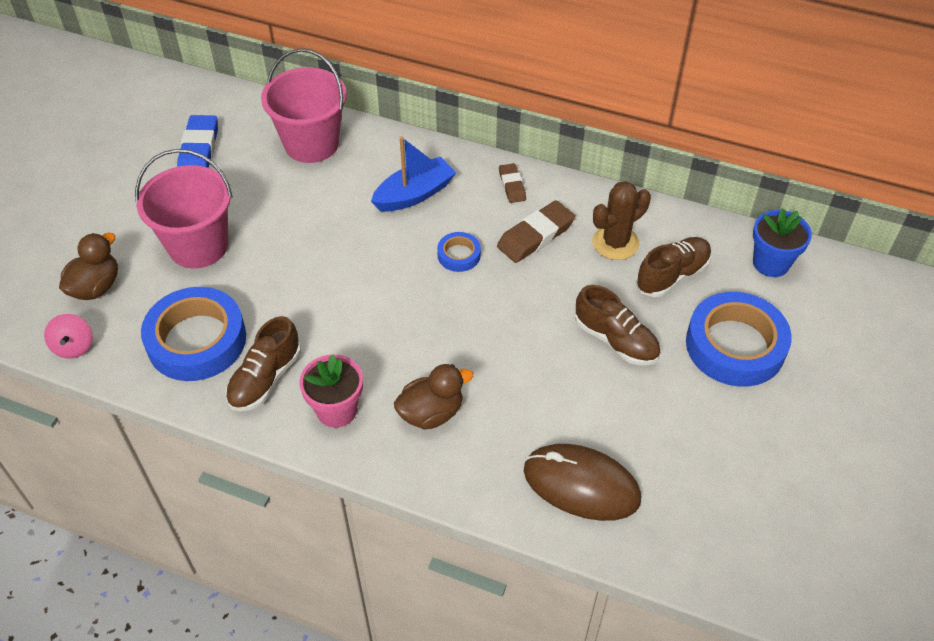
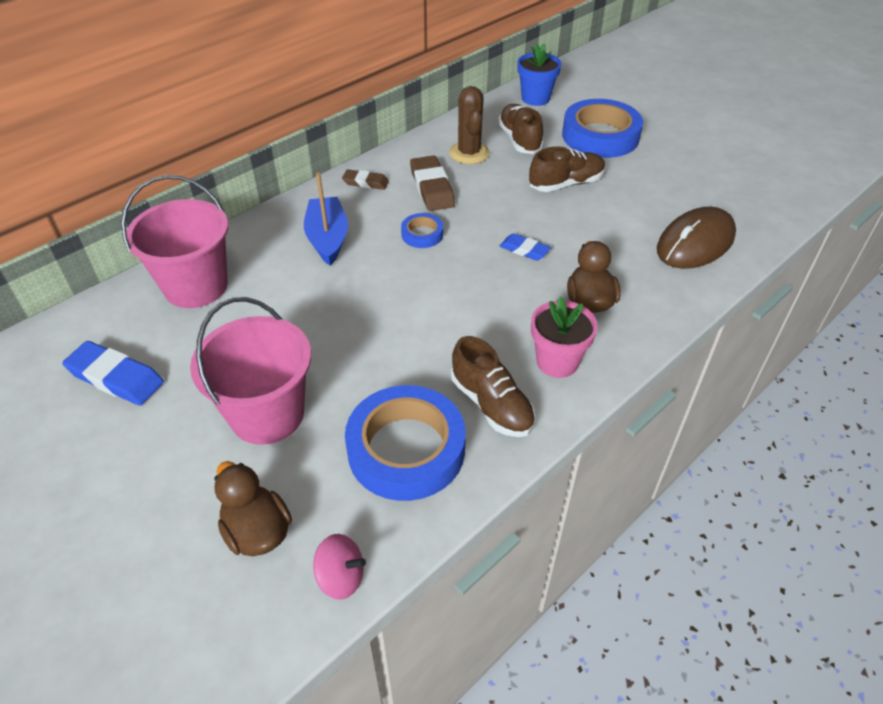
camera: 65 degrees left, 5 degrees down
(481, 339) = (524, 250): none -> blue eraser

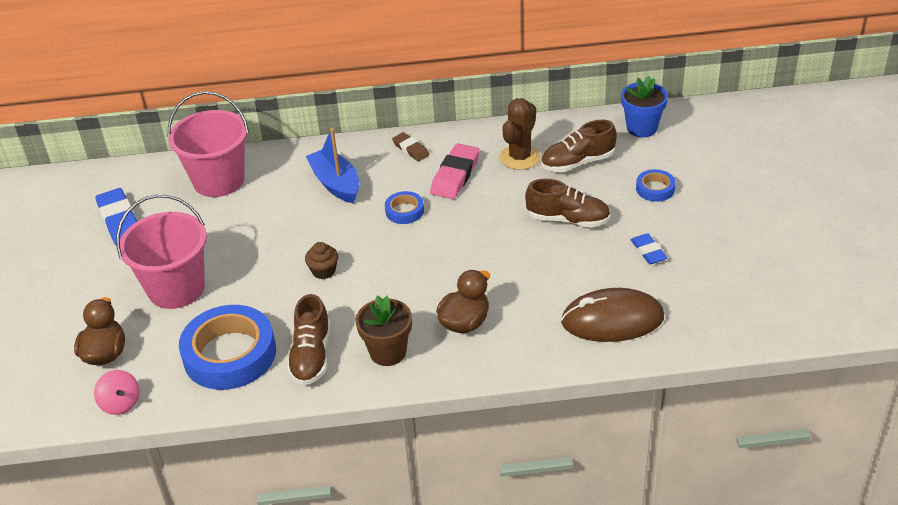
camera: 40 degrees right, 5 degrees down
(327, 238) = (336, 184): blue boat -> blue boat turned 60 degrees counterclockwise
(408, 320) = (323, 271): none -> brown cupcake
(432, 188) = (455, 175): brown eraser -> pink eraser
(519, 140) = (577, 162): brown shoe -> brown shoe turned 135 degrees counterclockwise
(524, 250) = (465, 259): blue eraser -> blue eraser (648, 251)
(557, 362) = (388, 352): pink flower pot -> brown flower pot
(600, 136) = (655, 189): blue tape -> blue tape, size x0.47

